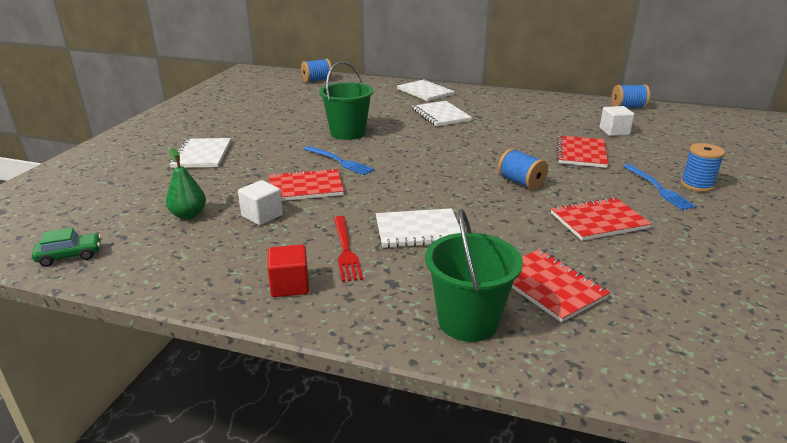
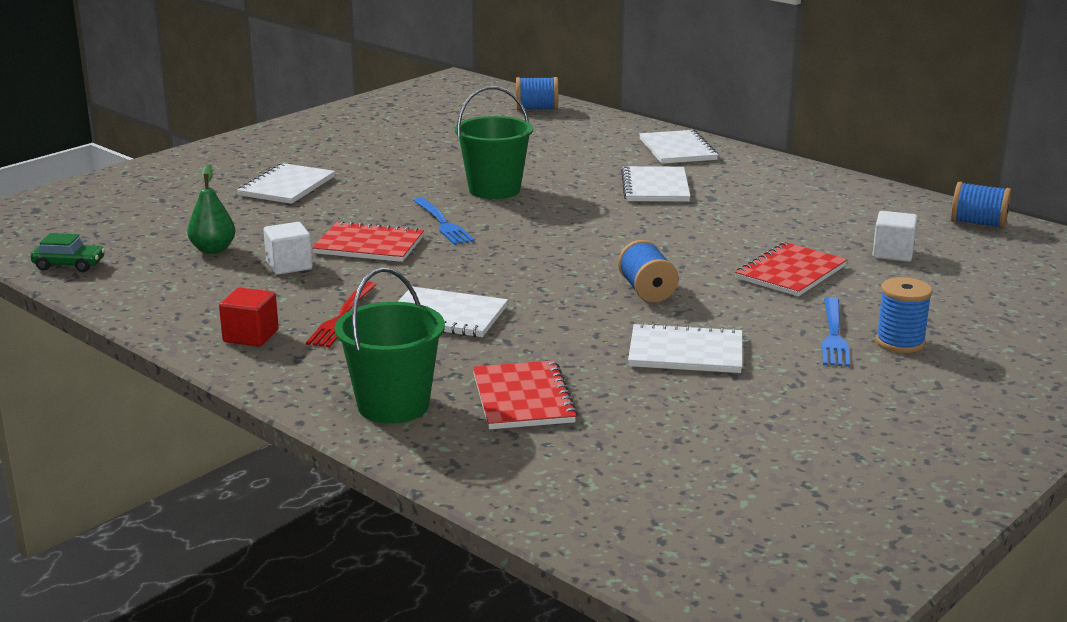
camera: 25 degrees right, 5 degrees down
(599, 221) = (685, 352): red notebook -> white notebook

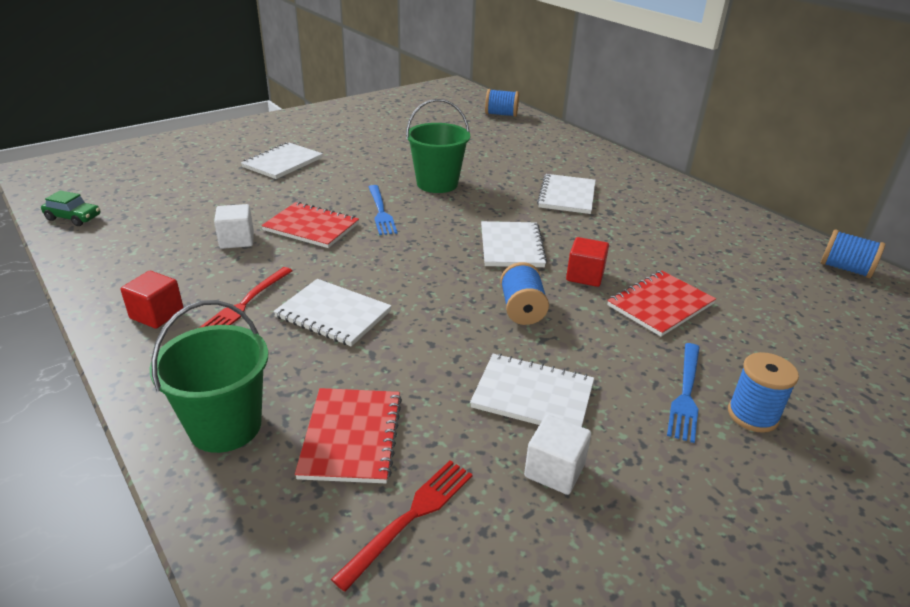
camera: 10 degrees right, 10 degrees up
(213, 250) = (189, 216): green pear -> none
(609, 440) = (410, 517): none -> red fork
(677, 149) = (596, 161): white notebook -> white notebook (511, 246)
(703, 257) = (585, 276): none -> red cube
(893, 253) = (760, 294): white cube -> white cube (554, 470)

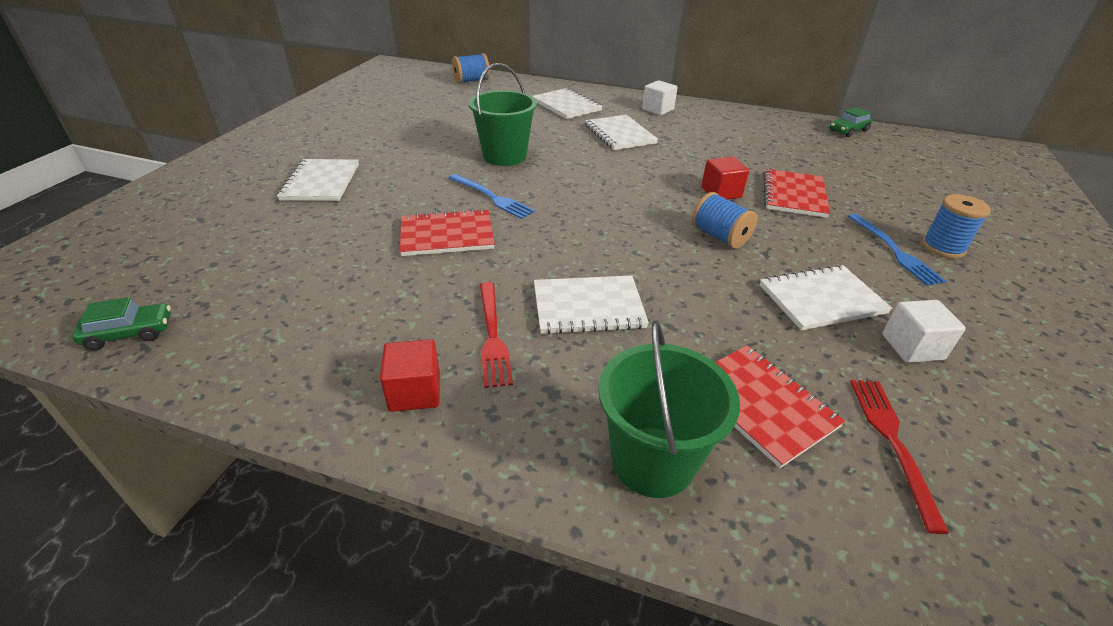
camera: 35 degrees left, 5 degrees up
(237, 240) = (388, 277): white cube -> white cube (657, 109)
(511, 246) = (639, 189): white notebook -> white notebook (566, 105)
(845, 269) = (848, 131): blue spool -> green car

